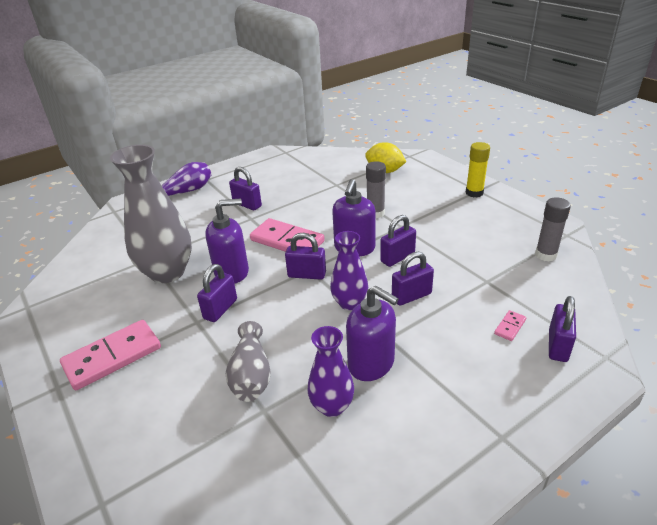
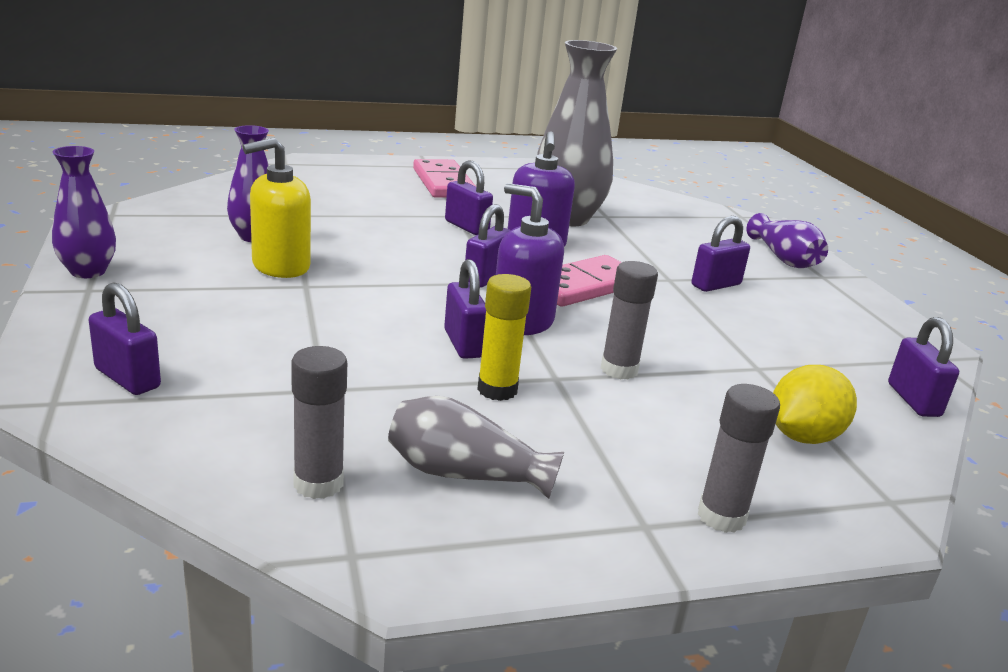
camera: 105 degrees right, 10 degrees down
(251, 375) = (345, 219): grey vase -> grey vase (465, 474)
(349, 303) = (397, 284): purple vase -> purple vase (88, 271)
(371, 363) = (280, 266): purple soap dispenser -> yellow soap dispenser
(411, 296) = (362, 323): purple padlock -> purple padlock (913, 400)
(455, 179) = (721, 517): none -> grey glue stick
(474, 193) = (634, 513): yellow glue stick -> yellow glue stick (497, 390)
(510, 327) = (210, 362): pink domino -> none

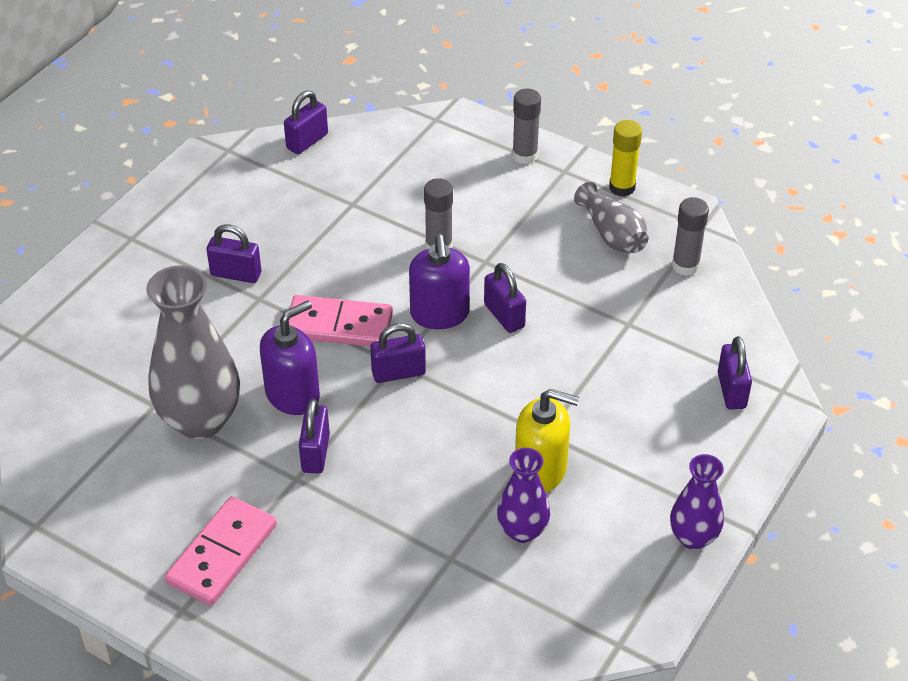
camera: 130 degrees left, 20 degrees up
(463, 343) = (504, 316): purple padlock -> purple padlock turned 60 degrees counterclockwise
(497, 390) = (531, 271): yellow glue stick -> yellow glue stick (622, 187)
(784, 258) = (116, 269): purple vase -> none
(803, 436) = (413, 160): yellow lemon -> none

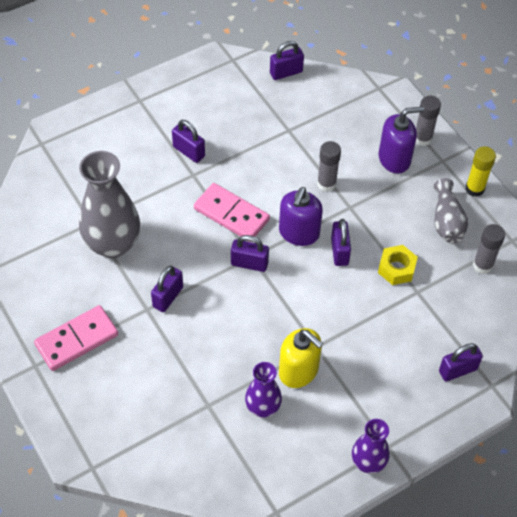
camera: 25 degrees right, 10 degrees up
(293, 395) = (176, 251): purple soap dispenser -> purple soap dispenser (394, 159)
(586, 308) = (396, 268): none -> yellow nut
(731, 390) = (457, 370): purple padlock -> purple padlock turned 45 degrees clockwise

